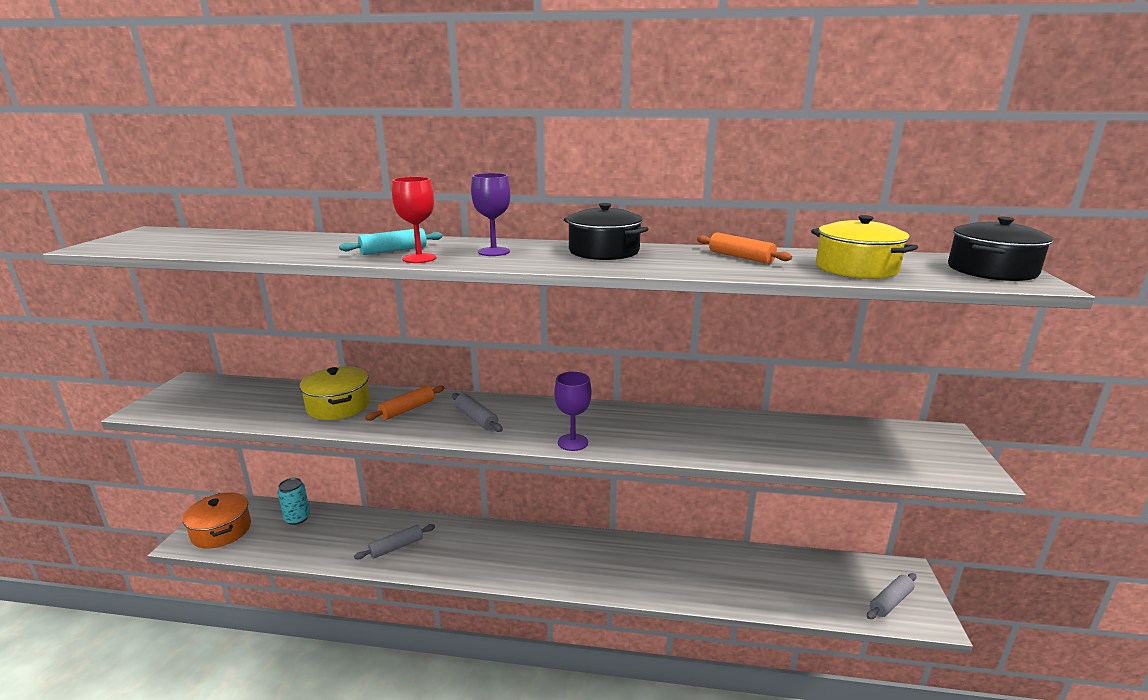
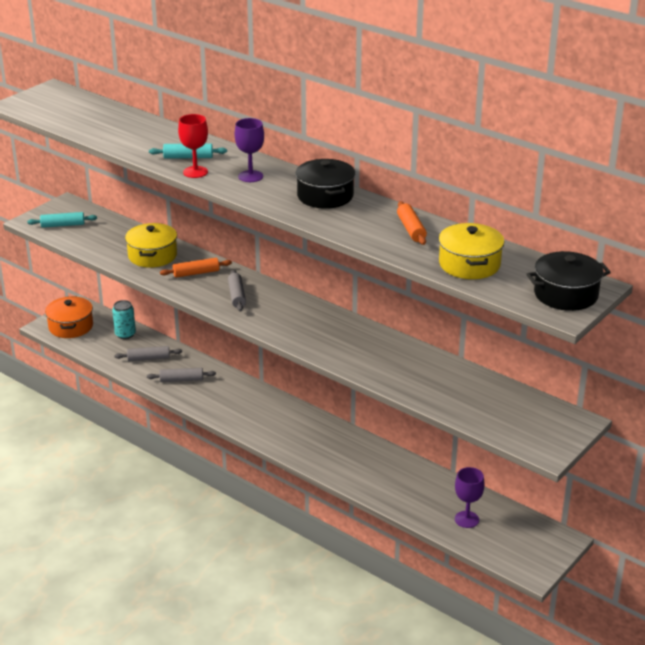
camera: 30 degrees right, 10 degrees up
(195, 403) = (63, 225): none -> turquoise rolling pin
(572, 442) = (285, 335): purple goblet -> purple goblet (466, 519)
(890, 601) = (517, 550): grey rolling pin -> grey rolling pin (148, 358)

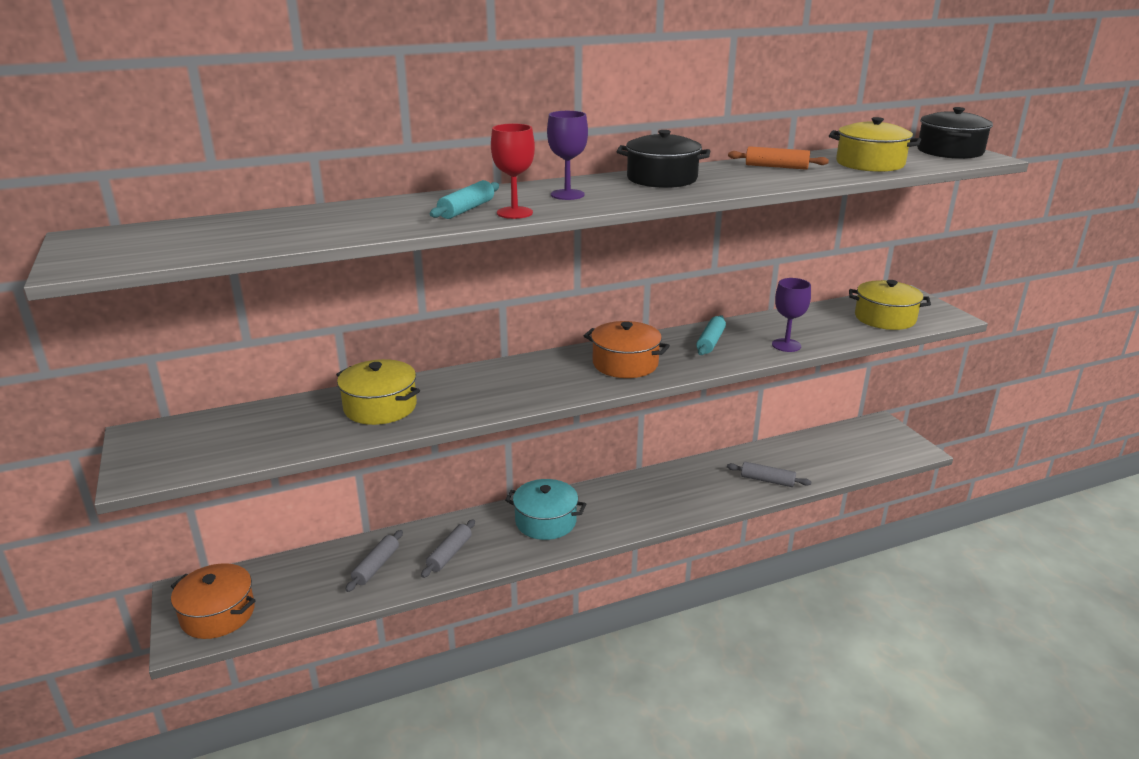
camera: 60 degrees left, 5 degrees down
(63, 225) = (194, 452): turquoise rolling pin -> turquoise rolling pin (710, 342)
(125, 334) = (300, 569): turquoise can -> none
(196, 273) = (461, 390): orange rolling pin -> none
(237, 296) = (543, 380): grey rolling pin -> grey rolling pin (767, 480)
(247, 404) = (545, 521): none -> turquoise pot
(290, 318) = (625, 364): none -> orange pot
(466, 519) = (830, 457): purple goblet -> purple goblet (786, 345)
(503, 416) = (885, 318): none -> yellow pot

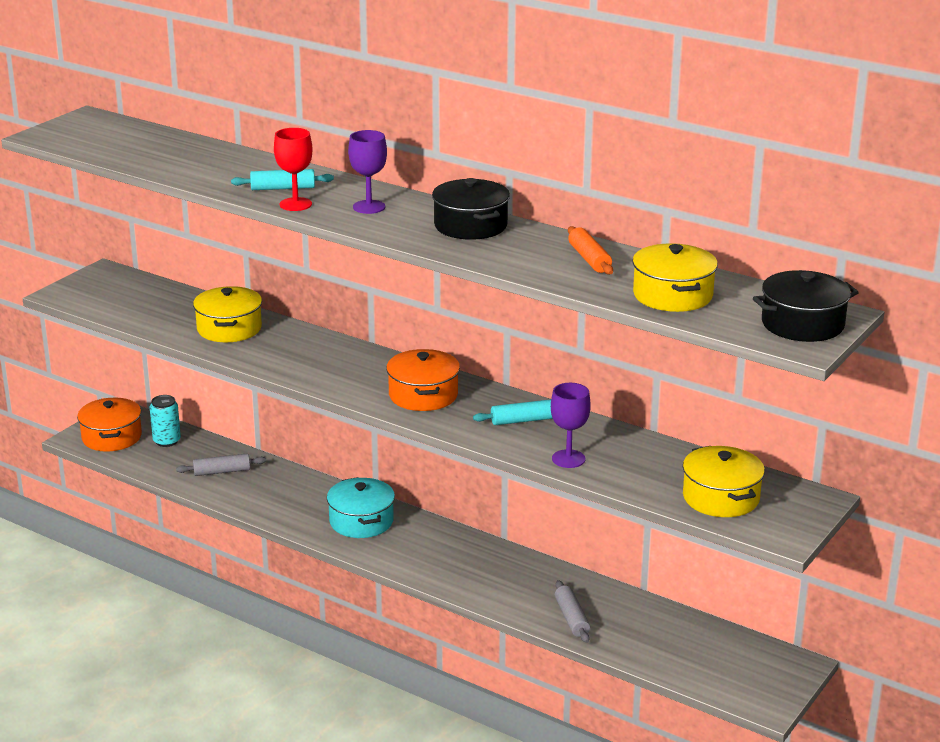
camera: 55 degrees right, 0 degrees up
(278, 580) = (167, 441): none -> turquoise can
(449, 554) = (269, 495): grey rolling pin -> none

